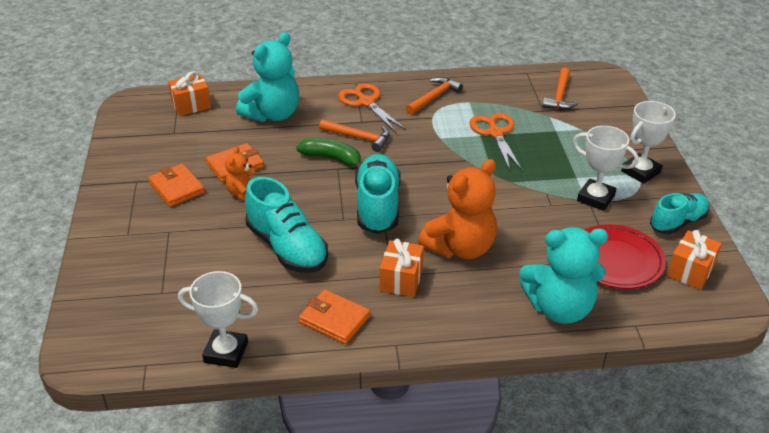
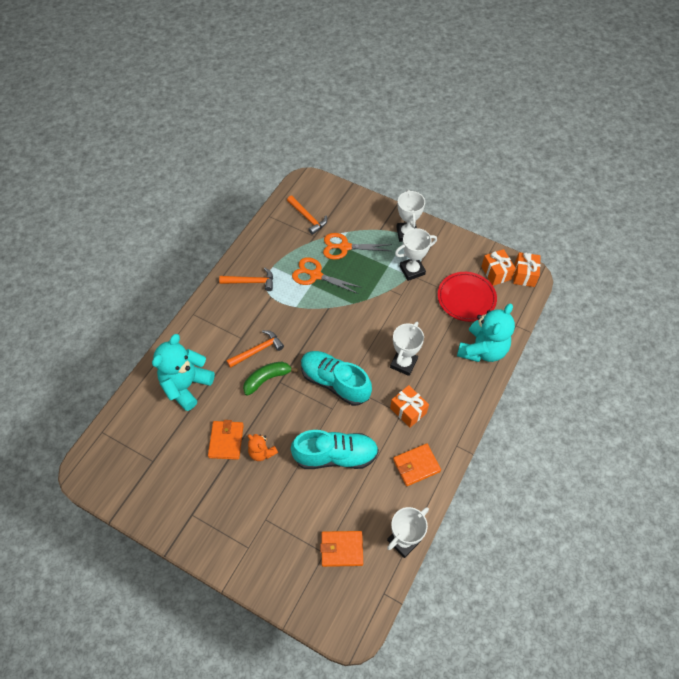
camera: 55 degrees left, 20 degrees up
(177, 188) = (221, 491): orange wallet -> orange wallet (342, 549)
(191, 105) = (127, 432): orange gift -> orange gift (524, 275)
(273, 114) = (186, 385): turquoise teddy bear -> turquoise teddy bear turned 135 degrees counterclockwise
(366, 102) = (222, 322): orange scissors -> orange scissors (344, 247)
(434, 97) = (251, 282): orange hammer -> orange hammer turned 105 degrees clockwise
(461, 248) = (403, 363): orange teddy bear -> white trophy
(678, 222) = (458, 249): turquoise shoe -> none

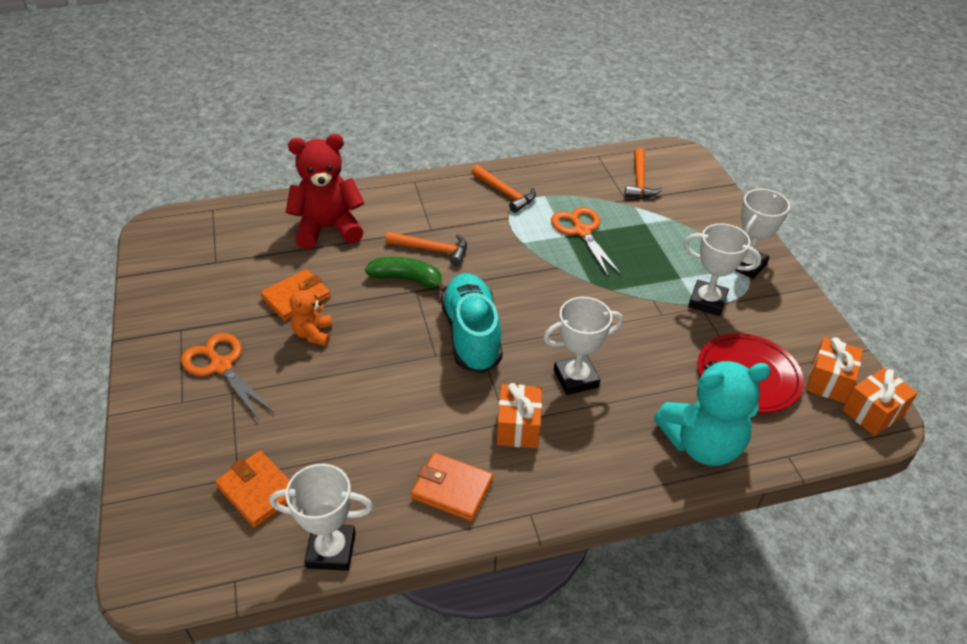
camera: 45 degrees right, 15 degrees down
(186, 385) = (328, 228): turquoise teddy bear -> red teddy bear
(335, 456) = (378, 399): turquoise shoe -> none
(344, 247) = (649, 229): orange scissors -> orange scissors (221, 366)

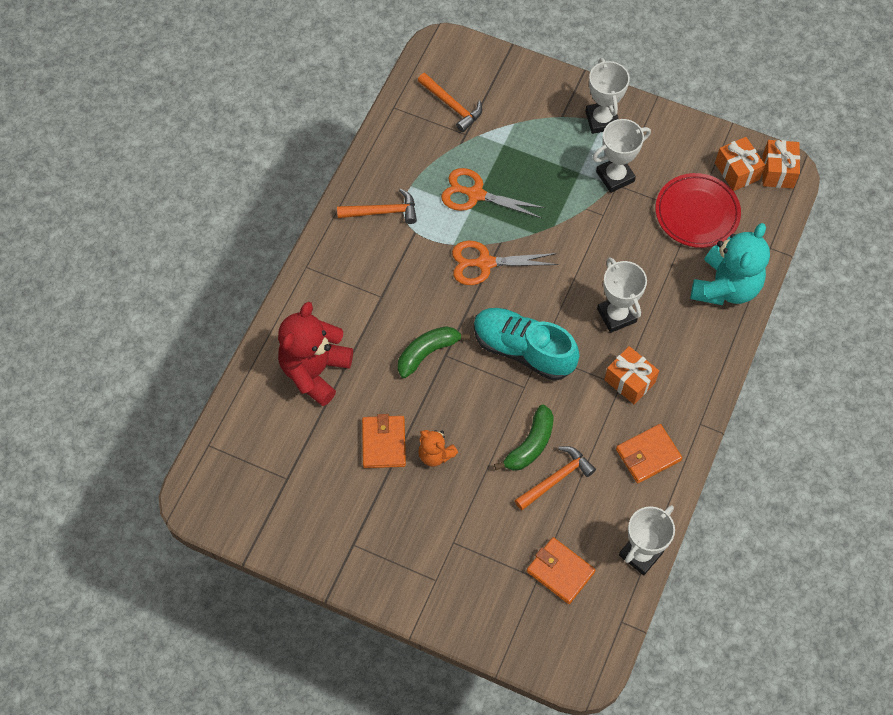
camera: 50 degrees left, 20 degrees up
(221, 366) = (419, 535): orange scissors -> orange scissors (485, 263)
(258, 491) = (560, 571): orange wallet -> orange wallet turned 45 degrees clockwise
(380, 391) = (530, 445): none -> green banana
(432, 250) = (407, 313): orange hammer -> orange hammer (556, 479)
(576, 378) = (616, 315): white trophy -> white trophy turned 45 degrees counterclockwise

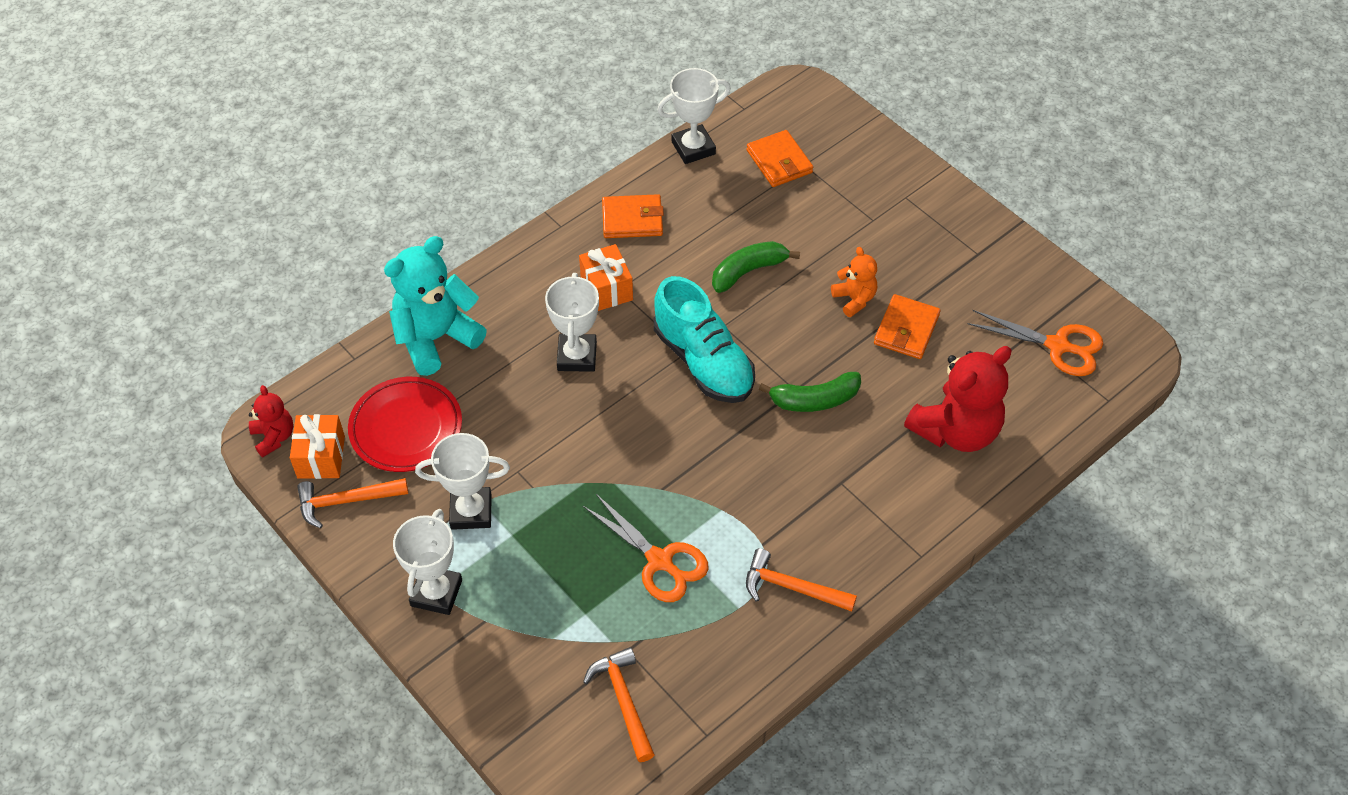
camera: 155 degrees left, 10 degrees down
(485, 263) = (694, 472): orange scissors -> orange scissors (1057, 346)
(556, 479) = (739, 233): orange hammer -> orange hammer (346, 501)
(777, 171) = (274, 437): orange gift -> red teddy bear

